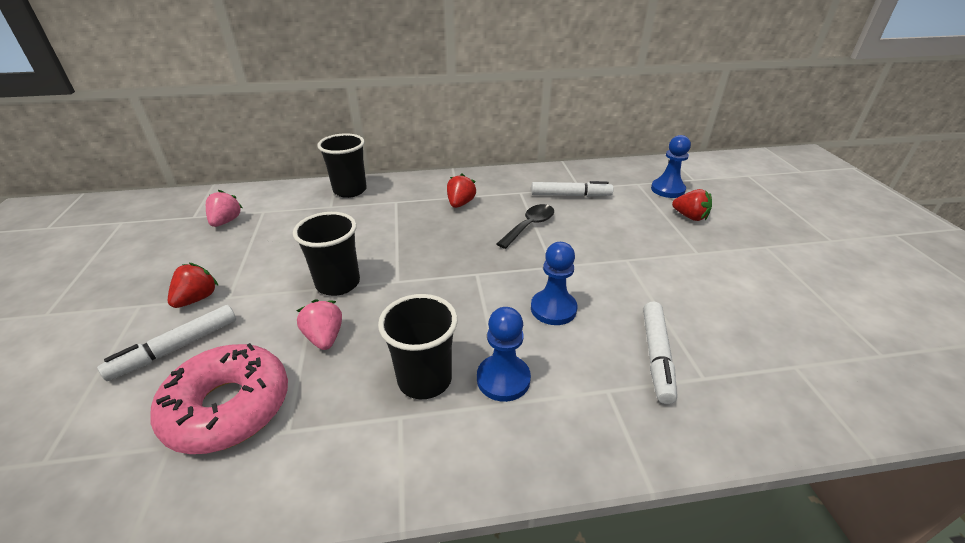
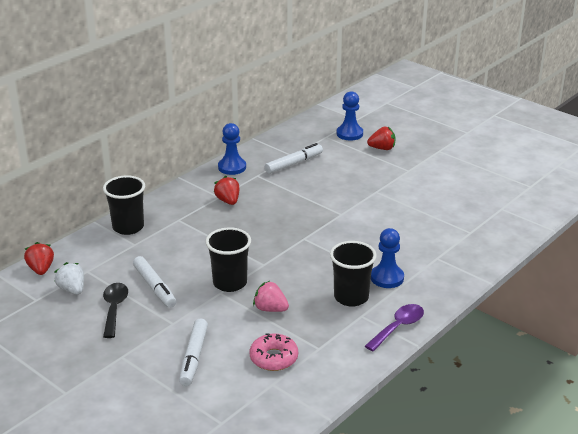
camera: 40 degrees left, 5 degrees down
(197, 299) = (154, 334): red strawberry -> red strawberry (41, 269)
(226, 221) = (72, 290): pink strawberry -> white strawberry
(228, 407) = (273, 358): pink donut -> pink donut, size x0.61
(418, 473) = (398, 327): none -> purple spoon
(529, 226) = (295, 196): black spoon -> black spoon (114, 309)
(553, 309) = (370, 236): blue pawn -> blue pawn (232, 167)
(656, 355) = (441, 233): white marker -> white marker (154, 287)

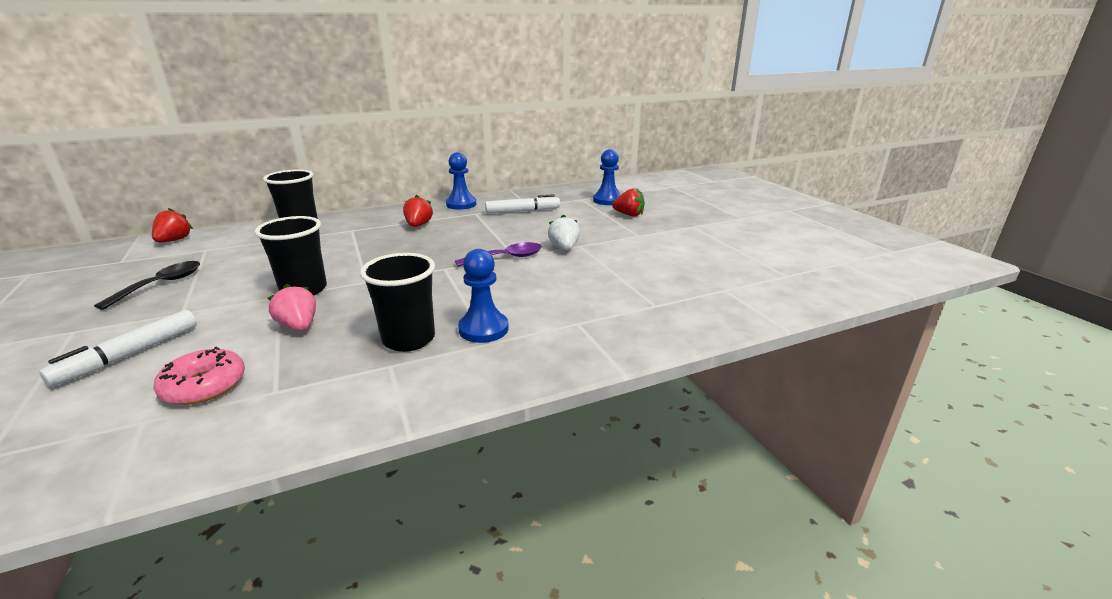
camera: 25 degrees right, 5 degrees down
(72, 290) = (163, 261): white strawberry -> white strawberry (564, 248)
(154, 287) = (231, 275): white marker -> none
(398, 327) = (416, 396): purple spoon -> purple spoon (506, 258)

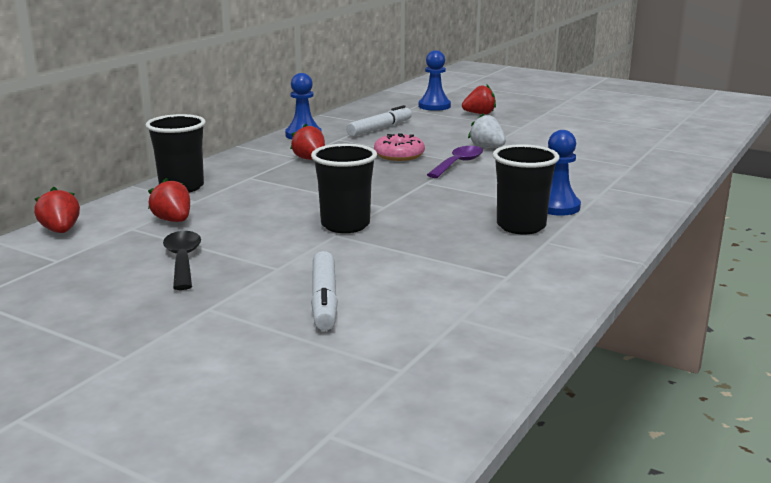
camera: 35 degrees left, 5 degrees down
(204, 386) = (447, 291): pink donut -> pink donut (399, 155)
(234, 251) = (173, 221): none -> red strawberry
(299, 326) = (415, 244): pink strawberry -> none

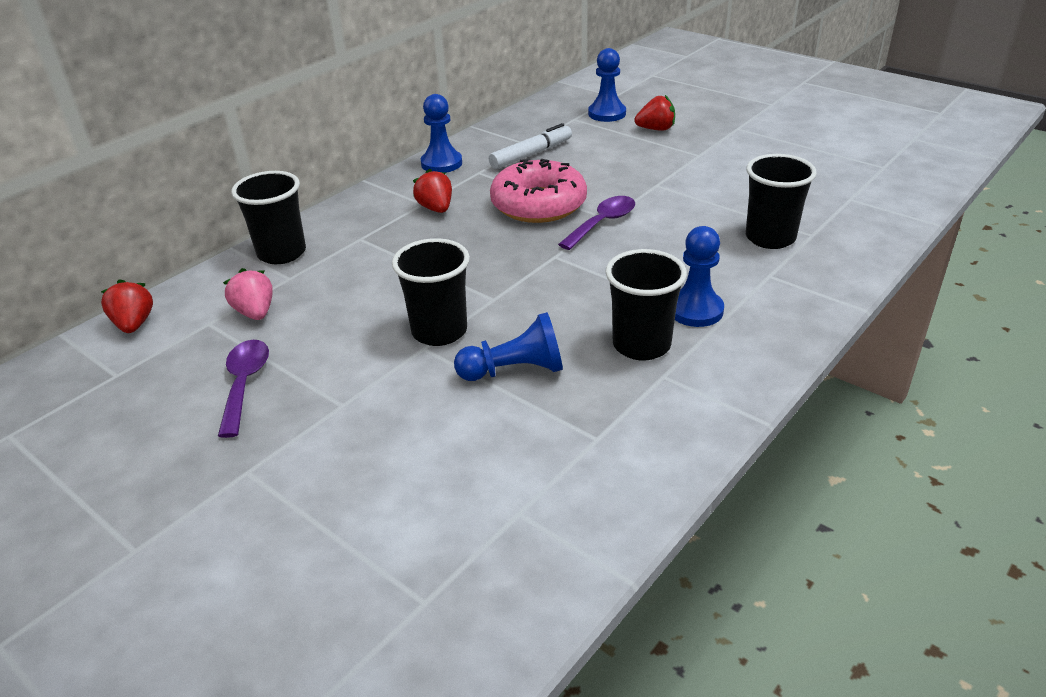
camera: 10 degrees right, 15 degrees up
(173, 221) = (255, 312): red strawberry -> pink strawberry
(183, 260) = (245, 384): black spoon -> purple spoon
(324, 299) = (376, 466): white marker -> none
(399, 155) = (538, 204): pink donut -> pink donut, size x1.63
(421, 243) = (515, 370): none -> blue pawn
(487, 147) = (646, 193): white strawberry -> none
(599, 168) = (770, 238): none -> black cup

